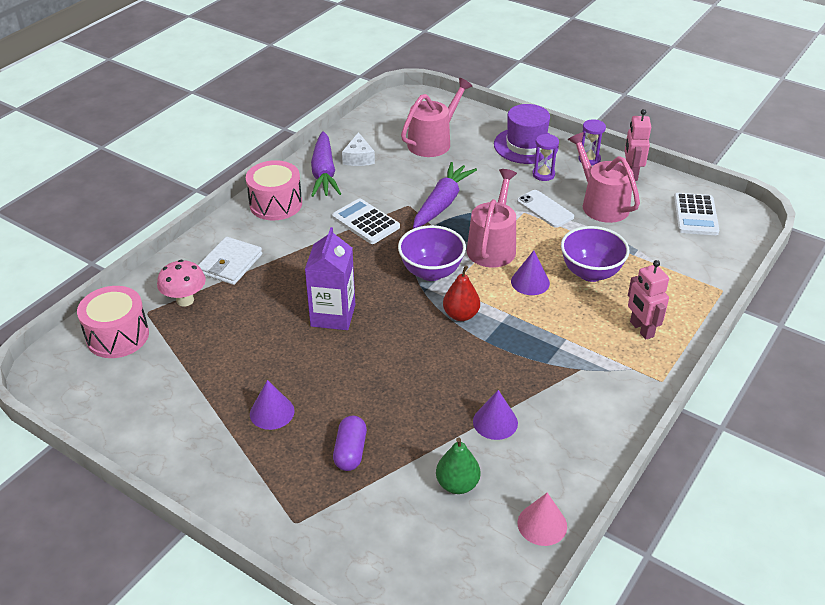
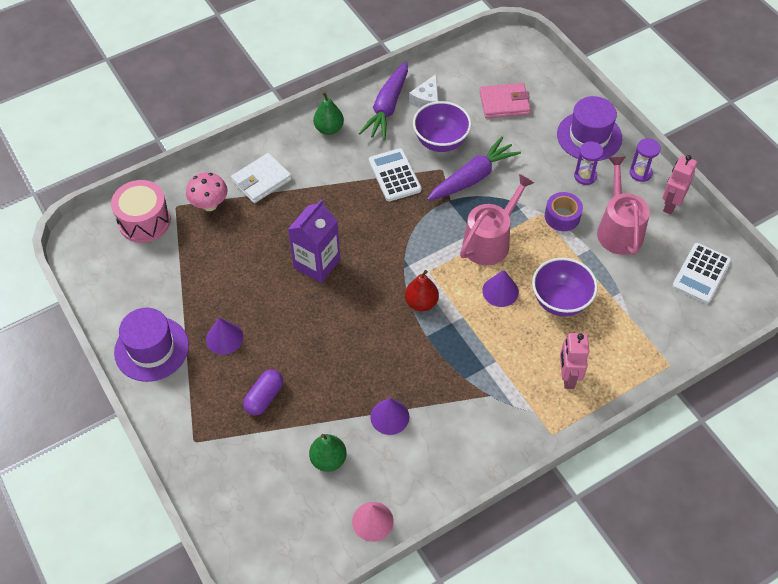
camera: 25 degrees right, 15 degrees up
(192, 450) = (151, 349): none -> purple hat
(276, 204) = (329, 129): pink drum -> green pear
(431, 272) = (421, 249): purple bowl -> purple bowl (441, 142)
(433, 142) = (504, 103): pink watering can -> pink wallet
(545, 209) = (562, 216): white phone -> purple tape

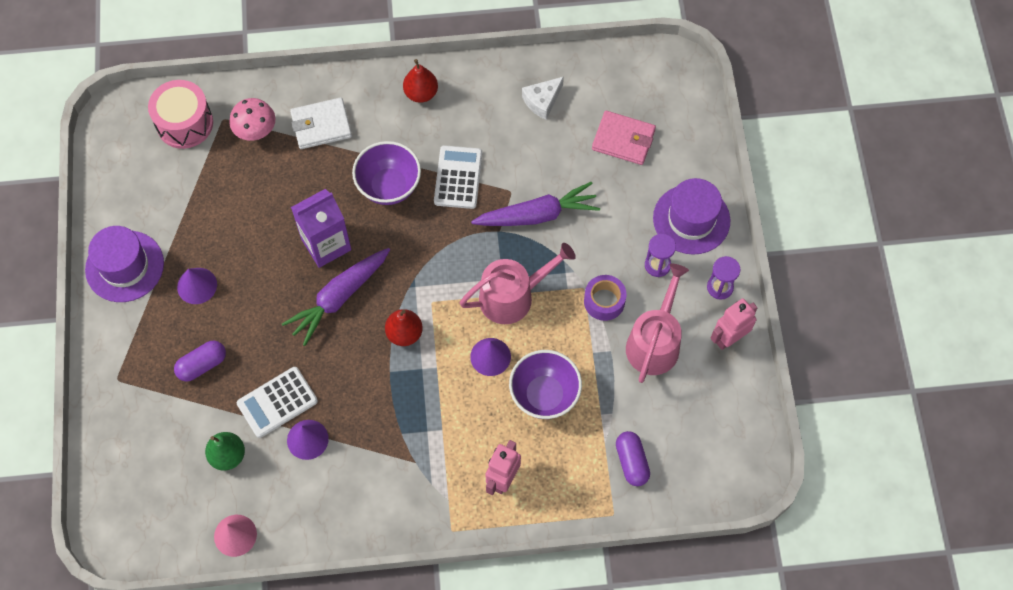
camera: 25 degrees right, 10 degrees up
(329, 129) = (421, 93): green pear -> red pear
(387, 107) = (496, 92): purple carrot -> purple carrot (339, 297)
(441, 142) = (528, 158): purple bowl -> purple bowl (389, 187)
(658, 320) = (631, 462): none -> purple capsule
(701, 274) = (710, 431): white calculator -> white calculator (277, 402)

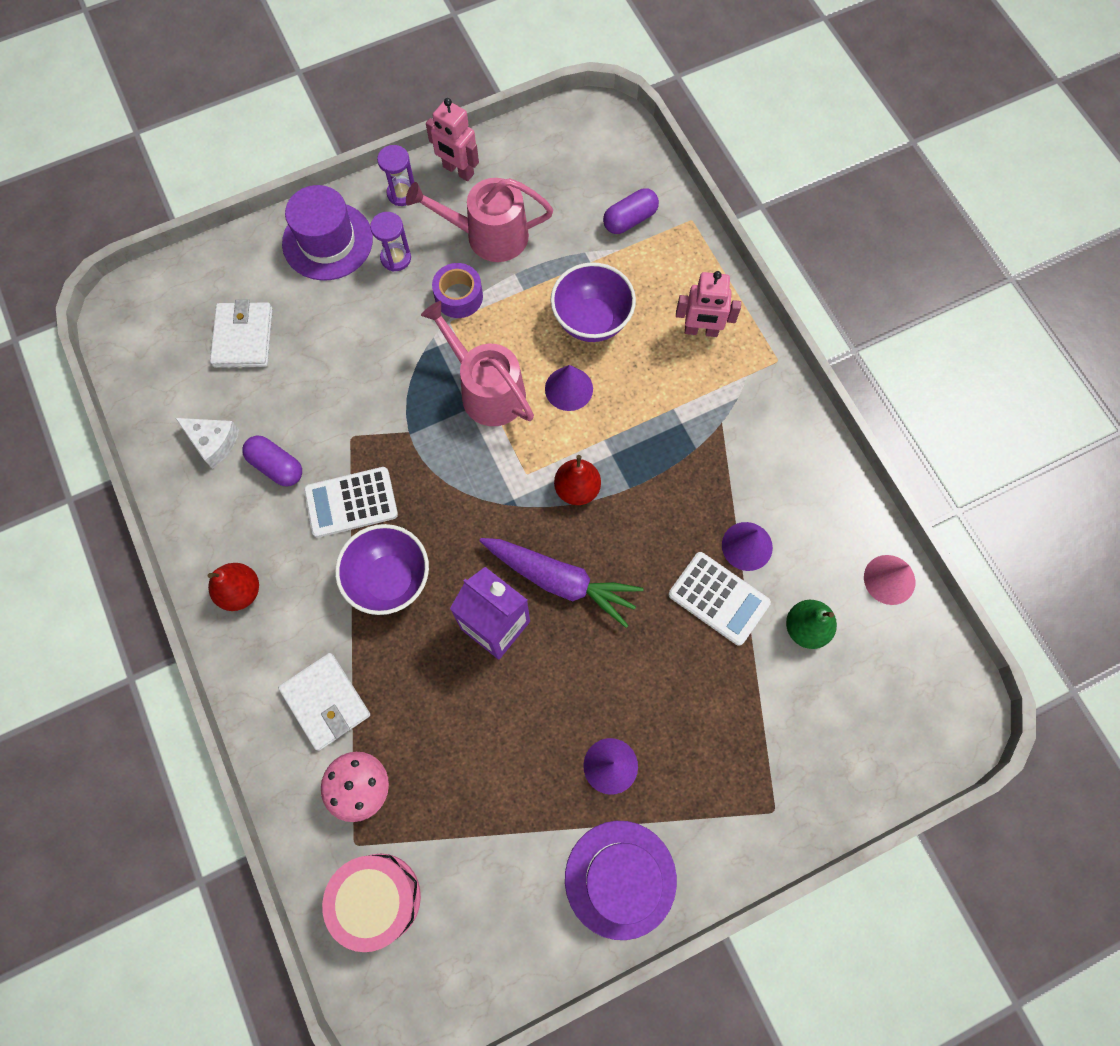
camera: 110 degrees left, 5 degrees up
(202, 365) = (710, 710): purple capsule -> purple capsule (276, 466)
(537, 215) = (374, 398): purple carrot -> none
(623, 140) = (243, 337): pink wallet -> white wallet

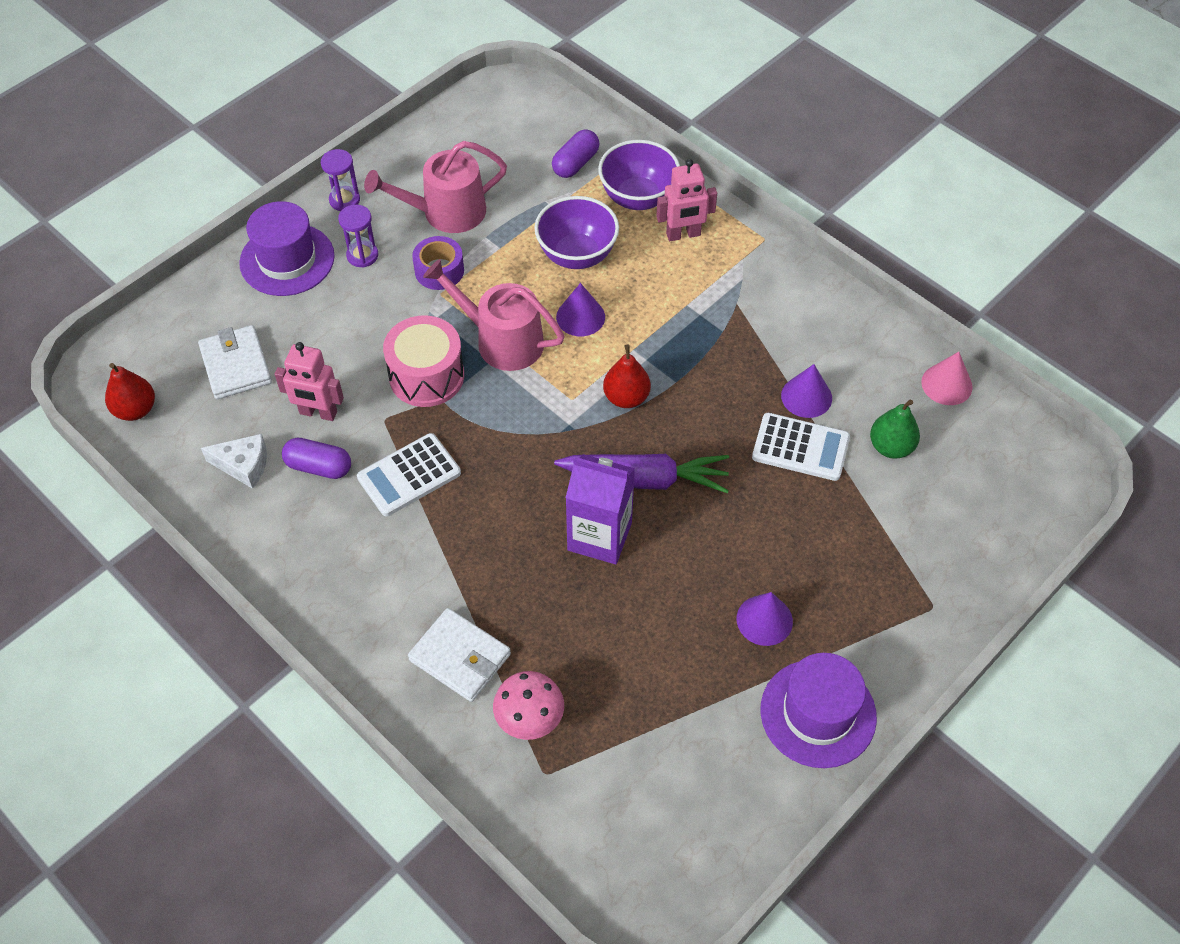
camera: 20 degrees left, 15 degrees down
(240, 591) = (329, 588): red pear -> red pear (135, 410)
(378, 898) = (590, 813): pink drum -> pink drum (426, 376)
(390, 580) = (477, 530): purple bowl -> purple bowl (638, 198)
(458, 171) = (392, 167): pink robot -> pink robot (318, 413)

